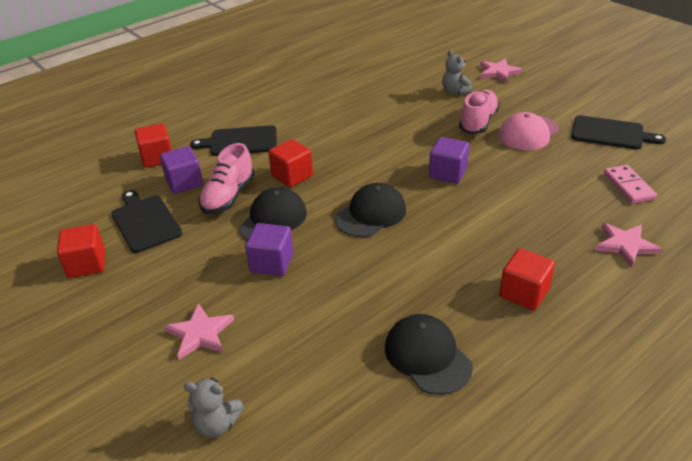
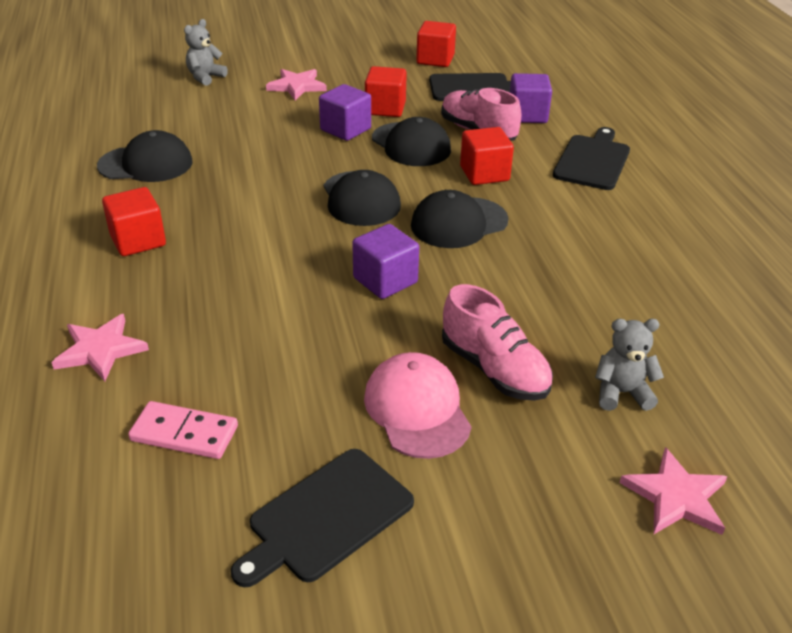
camera: 115 degrees right, 0 degrees up
(157, 158) = (593, 110): red cube -> red cube (385, 108)
(363, 167) = (459, 223): none -> black cap

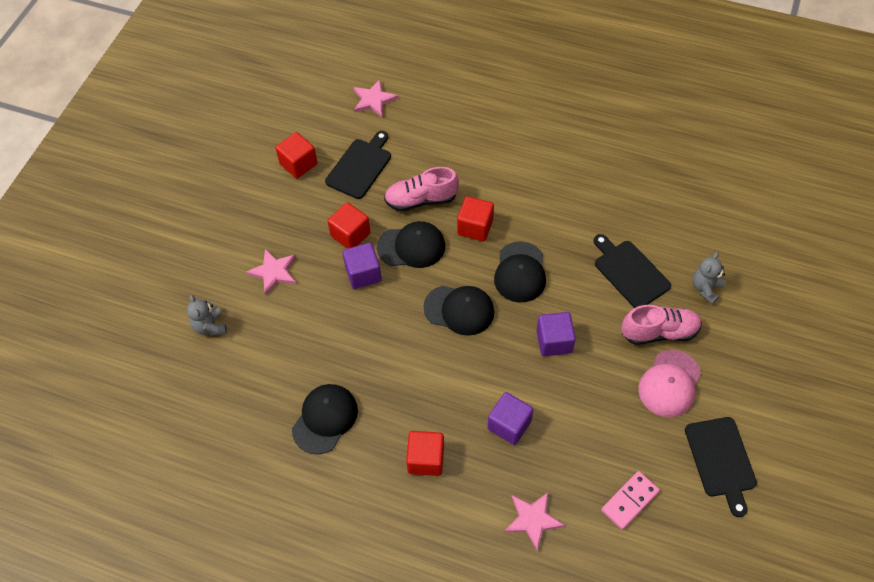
camera: 55 degrees left, 20 degrees up
(417, 409) = (669, 383): pink cap -> pink cap turned 75 degrees counterclockwise
(527, 115) = (420, 160): purple cube -> purple cube (509, 425)
(592, 160) = (499, 162): black cutting board -> black cutting board (629, 272)
(676, 496) = (779, 312): pink star -> pink star (373, 100)

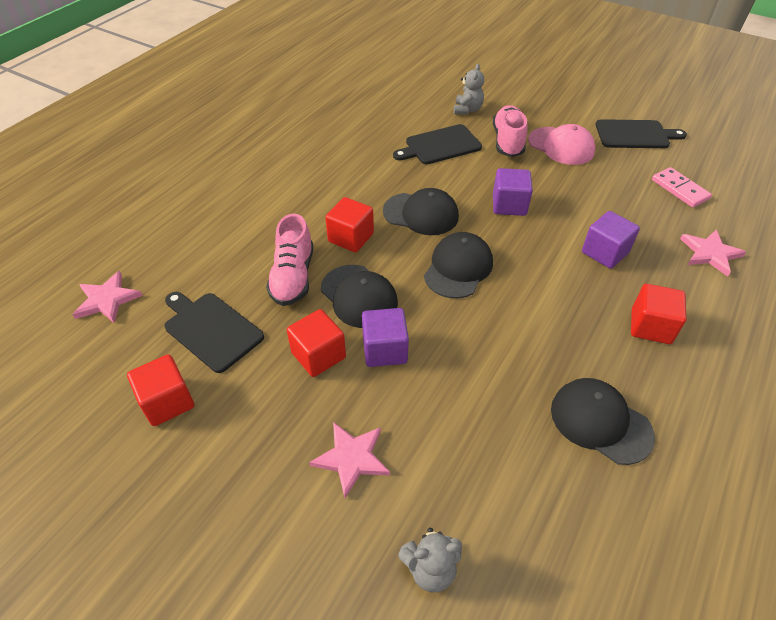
camera: 80 degrees left, 10 degrees down
(411, 247) = (359, 296): black cap -> black cap turned 135 degrees clockwise
(706, 288) = (467, 110): grey teddy bear -> grey teddy bear turned 120 degrees counterclockwise

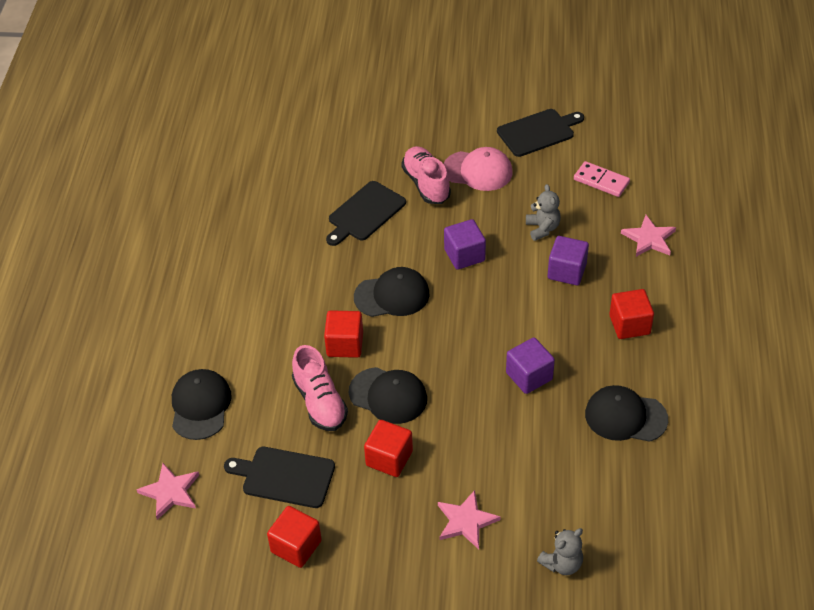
camera: 25 degrees left, 0 degrees up
(385, 350) = (438, 431): purple cube -> purple cube (529, 376)
(458, 268) = (455, 335): black cap -> black cap (200, 406)
(467, 110) = (366, 159): grey teddy bear -> grey teddy bear (542, 228)

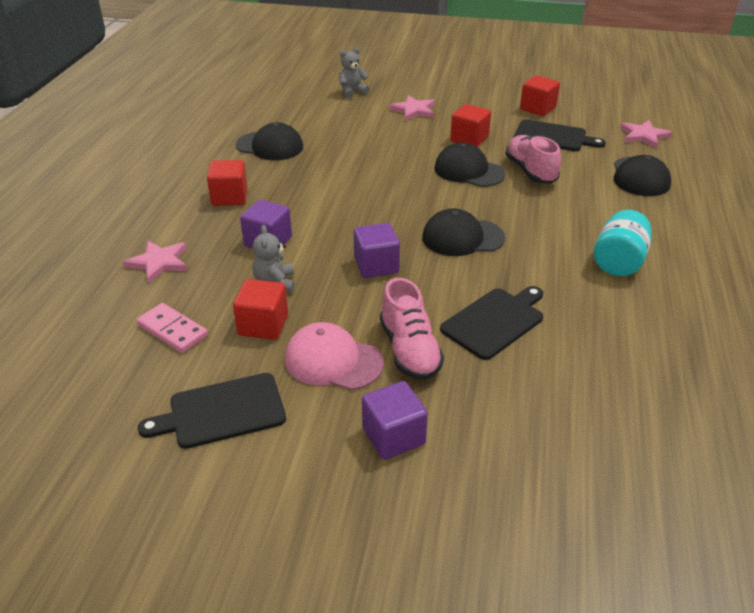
camera: 175 degrees left, 10 degrees down
(256, 282) = (618, 262): none -> turquoise jar
(345, 344) = (511, 205): red cube -> red cube (263, 325)
(529, 376) = (340, 173): purple cube -> purple cube (393, 436)

